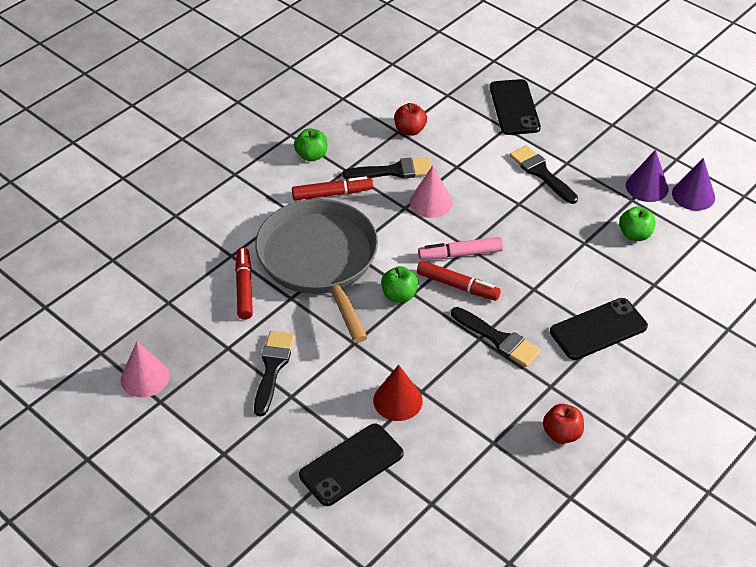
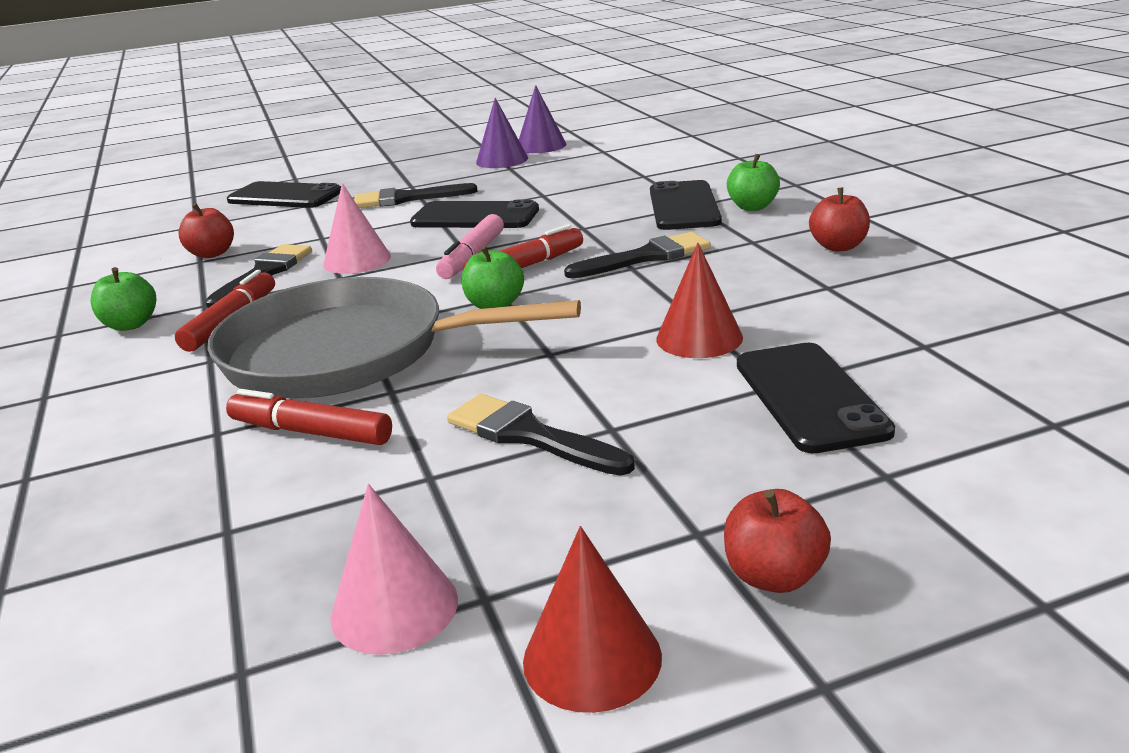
camera: 60 degrees left, 20 degrees down
(140, 445) = (592, 658): none -> red cone
(204, 486) = (774, 576): none -> red apple
(525, 225) = (475, 217): none -> black phone
(635, 234) = (562, 173): green apple -> green apple (752, 207)

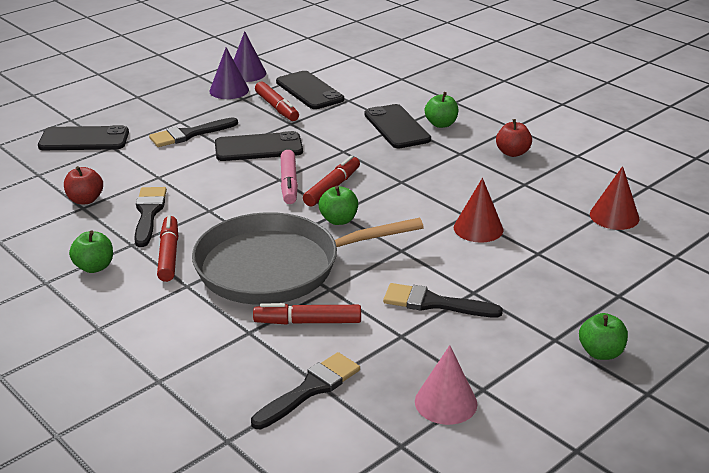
camera: 25 degrees left, 5 degrees up
(357, 260) = (208, 194): pink cone -> none
(542, 179) = (276, 107): none -> red marker
(592, 658) = (551, 403): red cone -> red cone (614, 216)
(646, 257) = (404, 172): black brush -> black brush (310, 389)
(774, 576) = (600, 353): red apple -> green apple
(810, 397) = (559, 258): black phone -> black phone (309, 91)

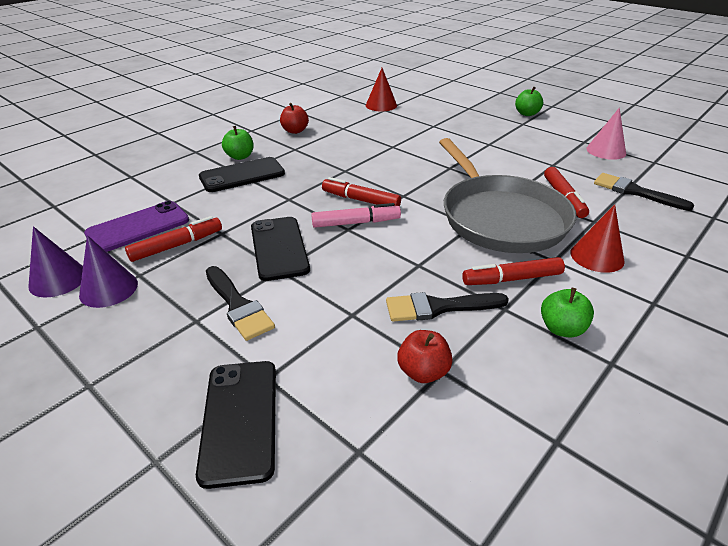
camera: 95 degrees left, 5 degrees up
(309, 91) = (138, 227): black phone -> purple phone
(338, 220) = (415, 194): green apple -> none
(434, 303) = (510, 155): black brush -> none
(478, 228) = (409, 142): red cone -> red cone (597, 256)

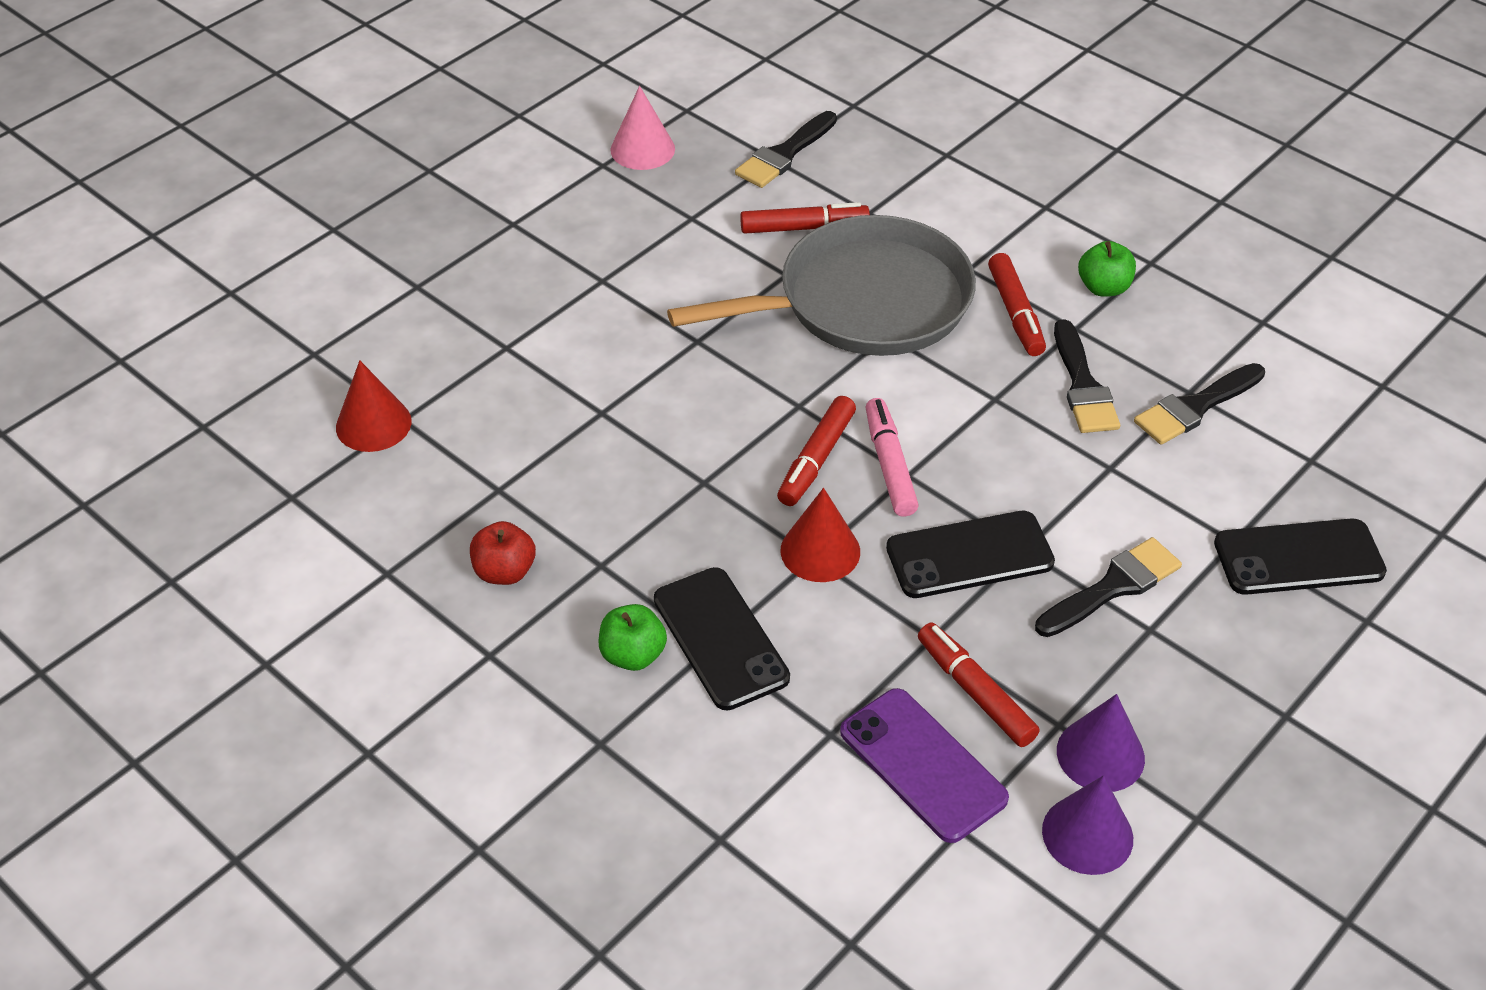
camera: 90 degrees left, 10 degrees up
(423, 372) = (1195, 407): red apple -> black brush
(527, 114) = (464, 210): green apple -> none
(597, 256) = (956, 229): red cone -> red cone (820, 551)

